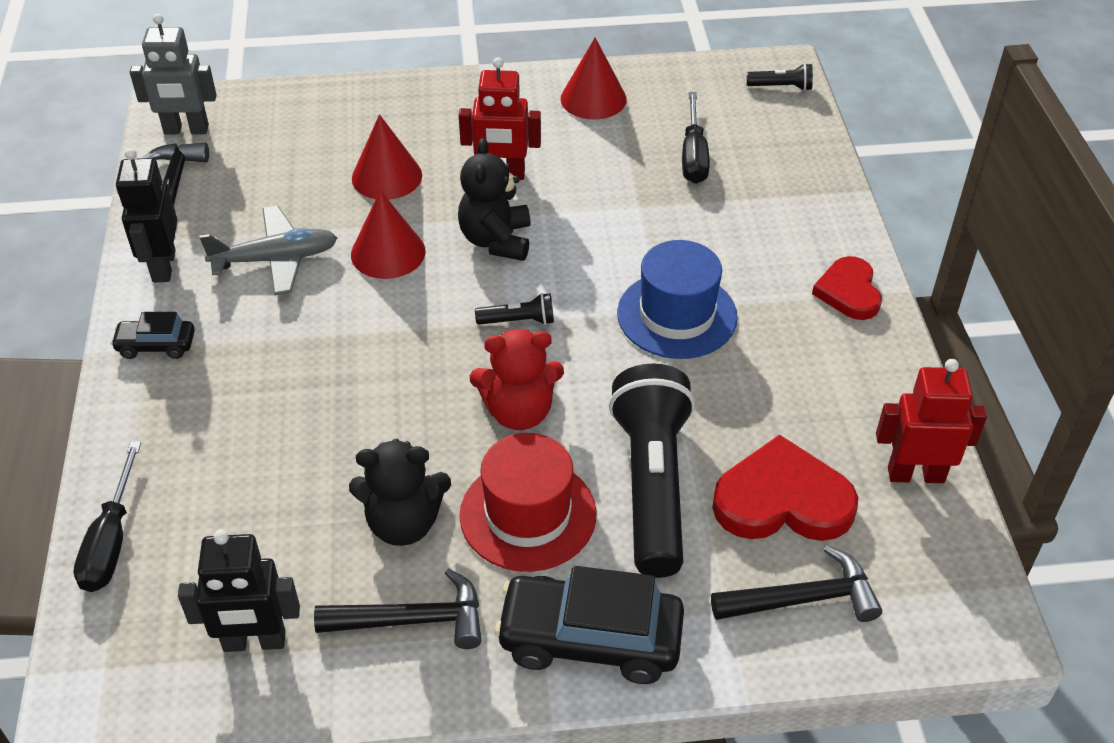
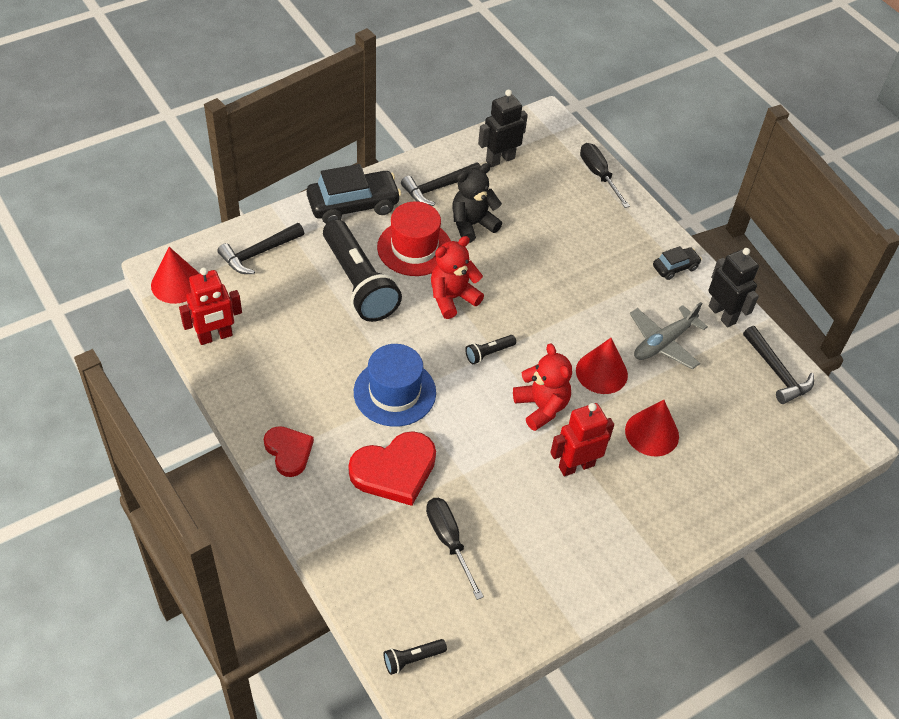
camera: 150 degrees right, 5 degrees up
(186, 130) = (819, 421): grey robot -> none
(496, 240) = (541, 407): black teddy bear -> red teddy bear
(593, 99) = (560, 576): red cone -> red cone (176, 284)
(782, 500) = (286, 298): red heart -> red heart (395, 470)

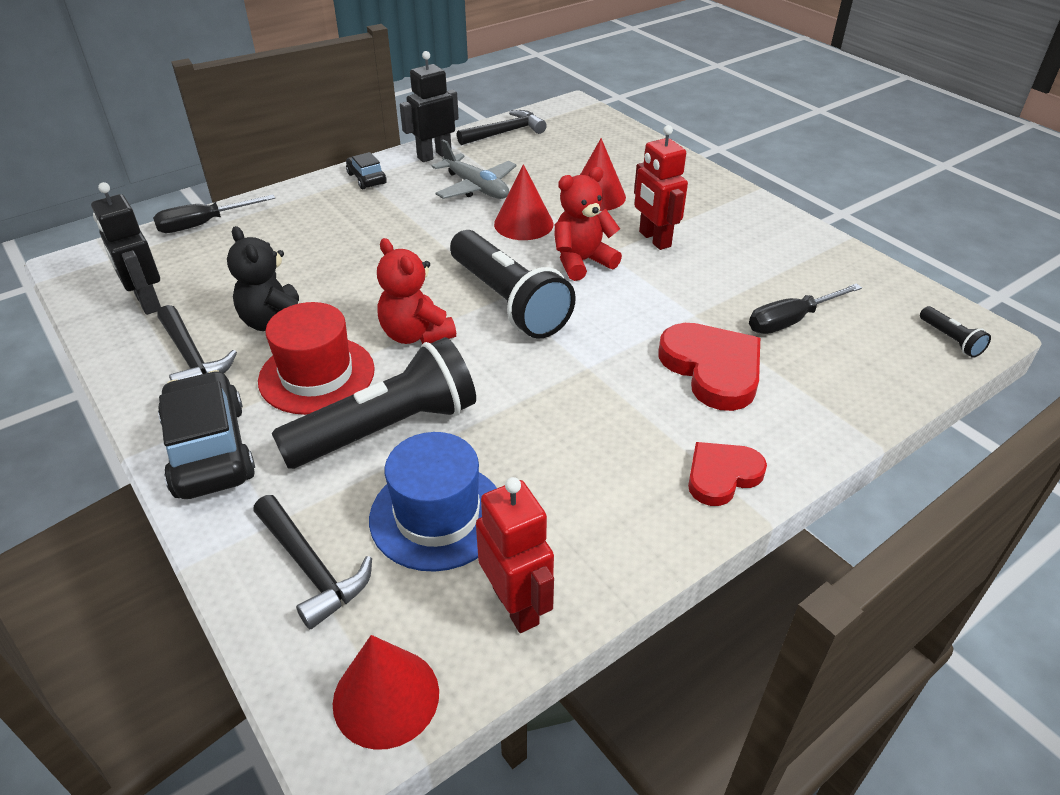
camera: 90 degrees left, 10 degrees down
(394, 392) = (588, 377): blue hat -> blue hat (437, 515)
(488, 353) = (508, 301): black flashlight -> black flashlight, size x2.43

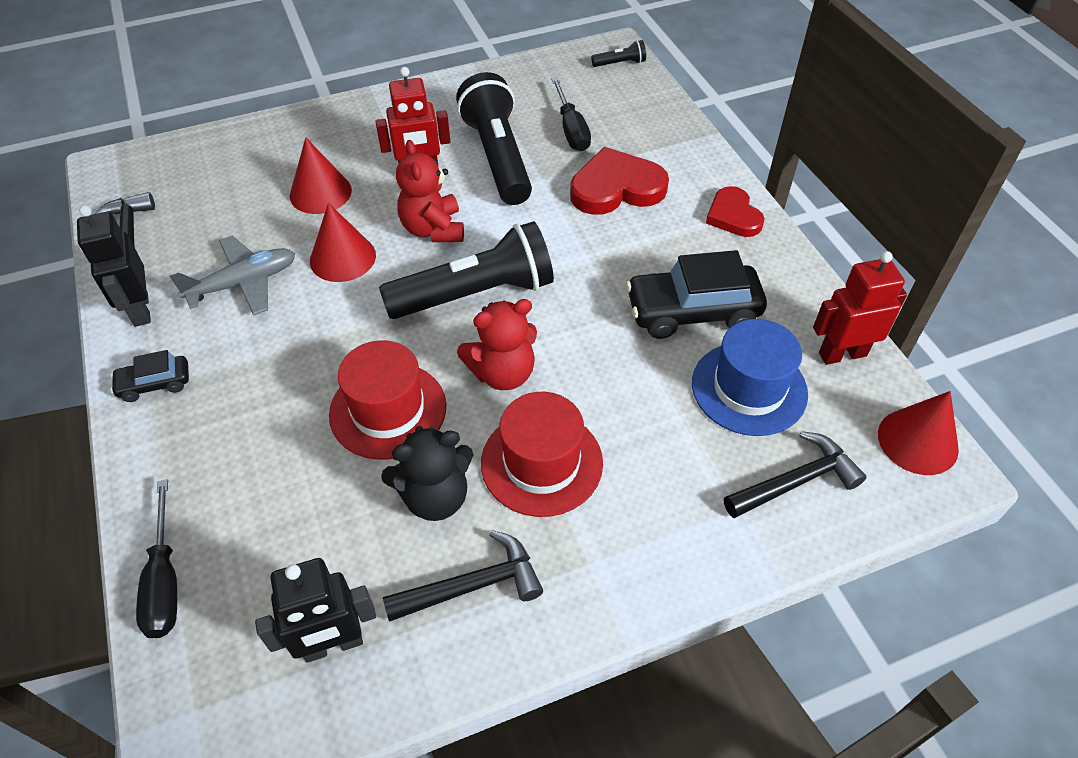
camera: 75 degrees left, 10 degrees up
(210, 450) = (634, 563): black car -> black car (692, 312)
(361, 281) = (388, 410): none -> red hat
(387, 429) = (637, 411): black flashlight -> black flashlight (498, 157)

